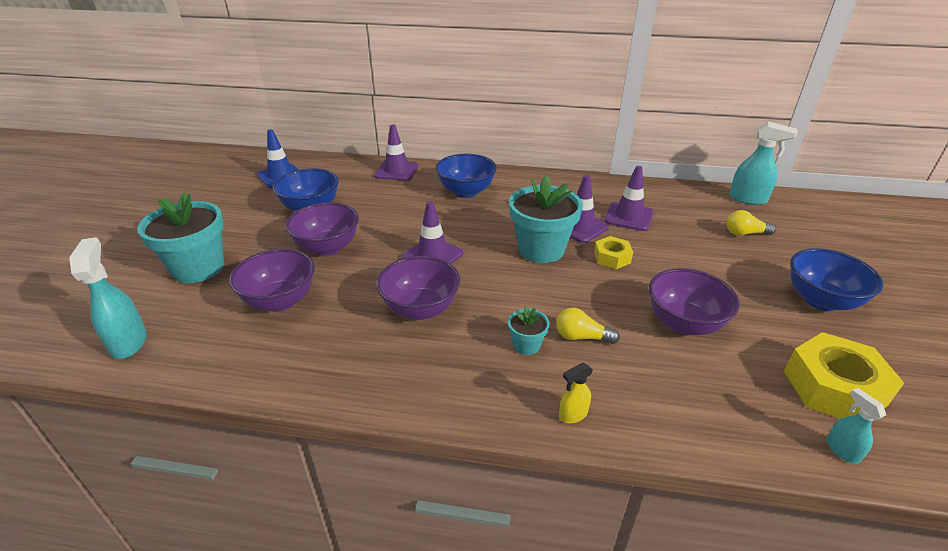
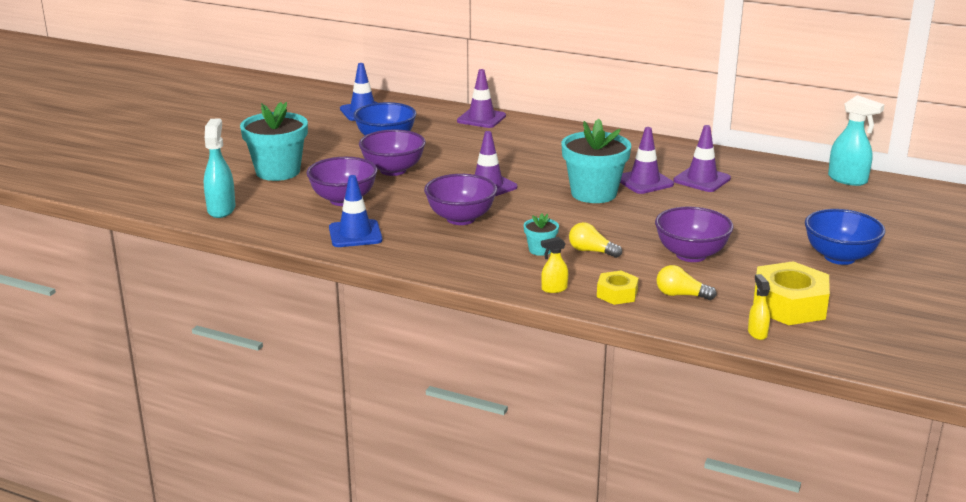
camera: 15 degrees right, 10 degrees down
(304, 357) = (355, 234): none -> blue traffic cone
(466, 191) = (545, 143): blue bowl -> none
(612, 257) = (659, 206): yellow nut -> yellow nut (617, 294)
(745, 233) = (814, 205): yellow light bulb -> yellow light bulb (681, 295)
(841, 450) = (757, 333): turquoise spray bottle -> yellow spray bottle

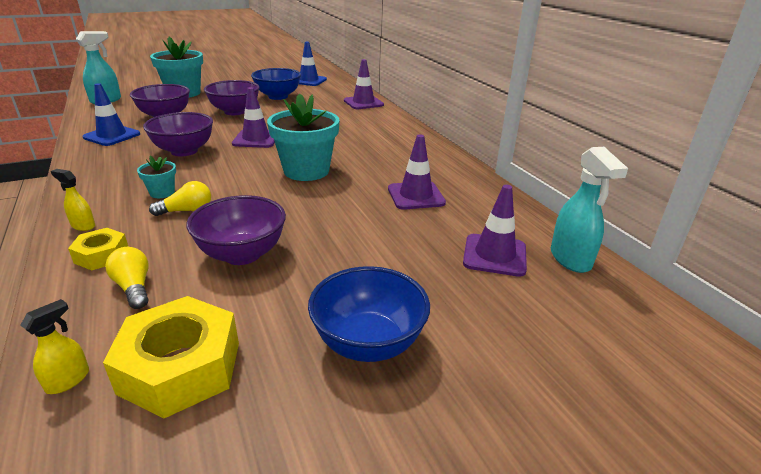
camera: 40 degrees right, 5 degrees up
(591, 251) = (187, 211): yellow light bulb -> yellow light bulb turned 90 degrees clockwise
(644, 182) = (365, 178): purple traffic cone -> purple traffic cone (494, 255)

